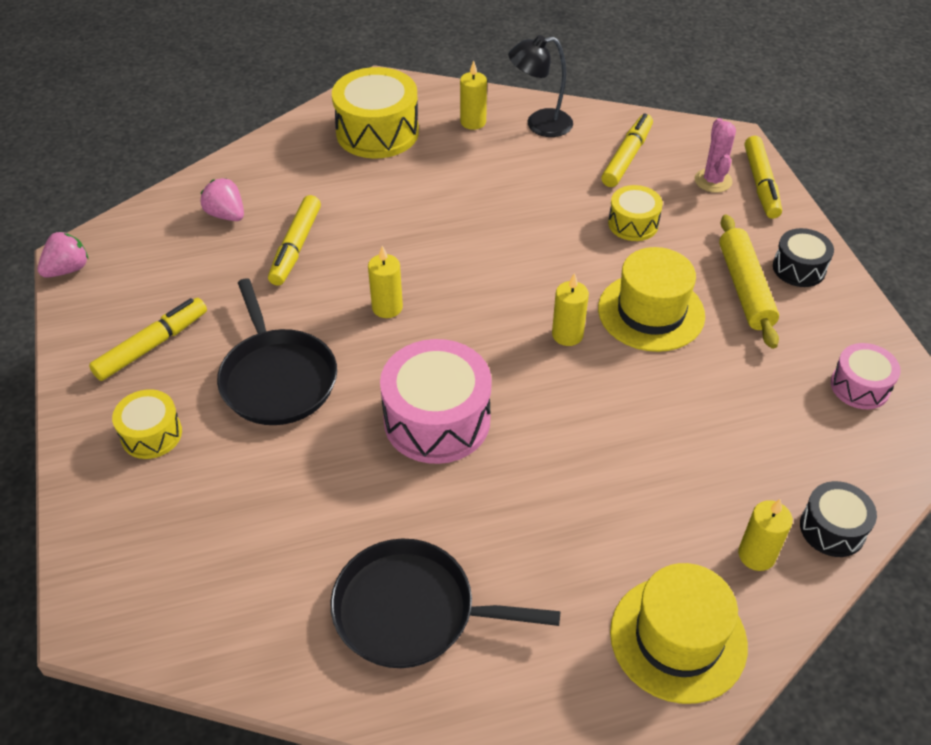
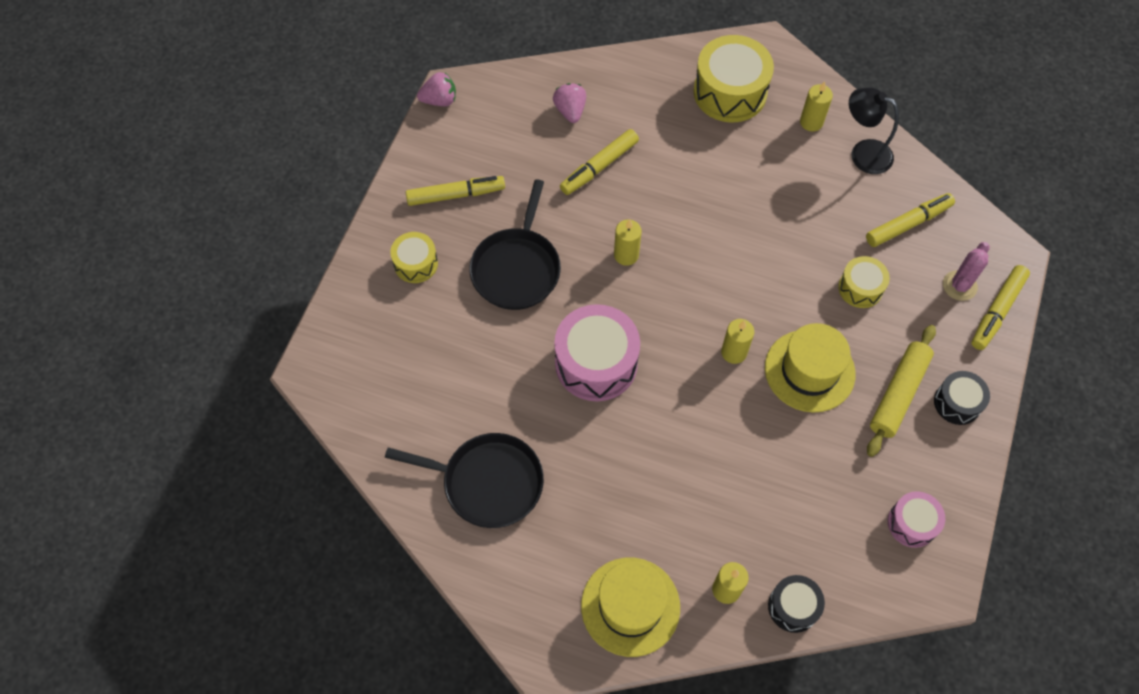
camera: 35 degrees right, 15 degrees up
(412, 611) = (487, 482): black pan -> black pan turned 150 degrees clockwise

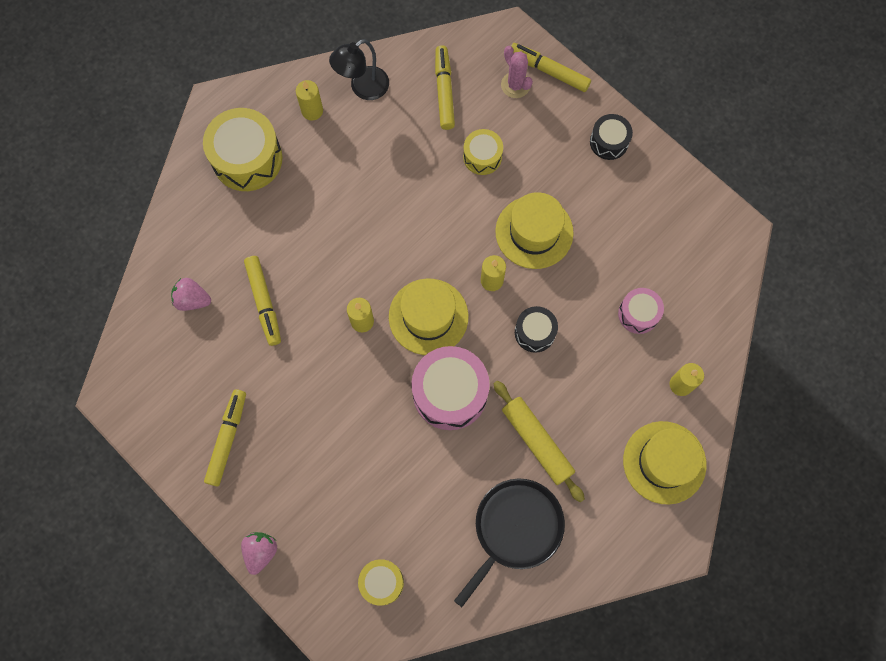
camera: 65 degrees left, 10 degrees up
(416, 263) = (280, 504): yellow drum -> yellow drum (382, 582)
(439, 100) = (116, 410): pink strawberry -> pink strawberry (261, 552)
(517, 268) = (329, 418): black pan -> none
(663, 310) = (428, 316): none -> yellow hat
(793, 607) = (713, 343): black drum -> black drum (534, 332)
(898, 394) = (583, 178): yellow rolling pin -> yellow rolling pin (537, 442)
(912, 523) = (686, 226): pink drum -> pink drum (638, 314)
(997, 311) = (549, 71): yellow marker -> yellow marker turned 150 degrees clockwise

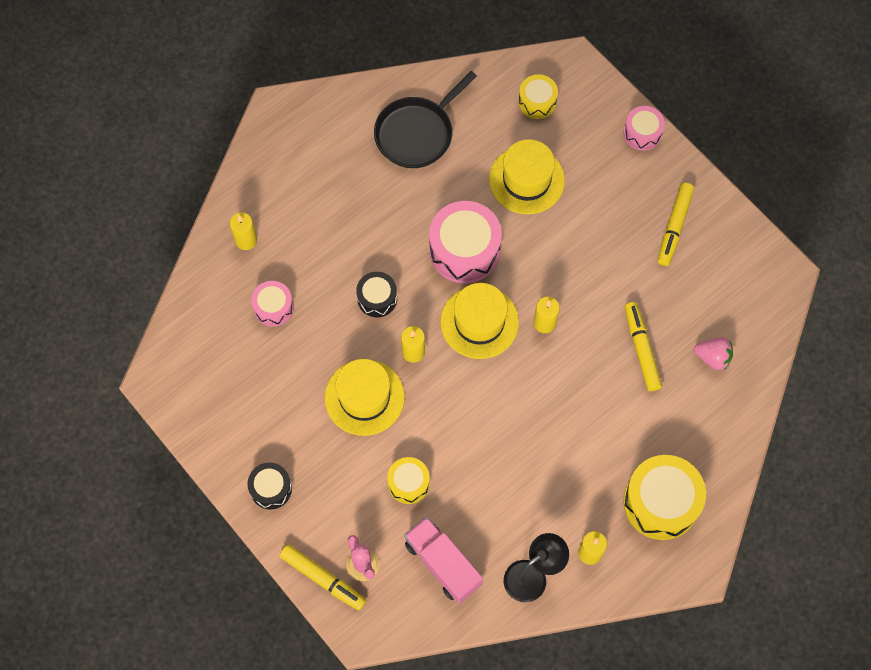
camera: 175 degrees left, 5 degrees down
(261, 552) = (642, 133): pink strawberry -> pink drum
(444, 91) = (442, 564): yellow marker -> pink truck
(537, 442) = (388, 201): yellow rolling pin -> none
(664, 462) = (275, 175): yellow hat -> yellow hat (526, 180)

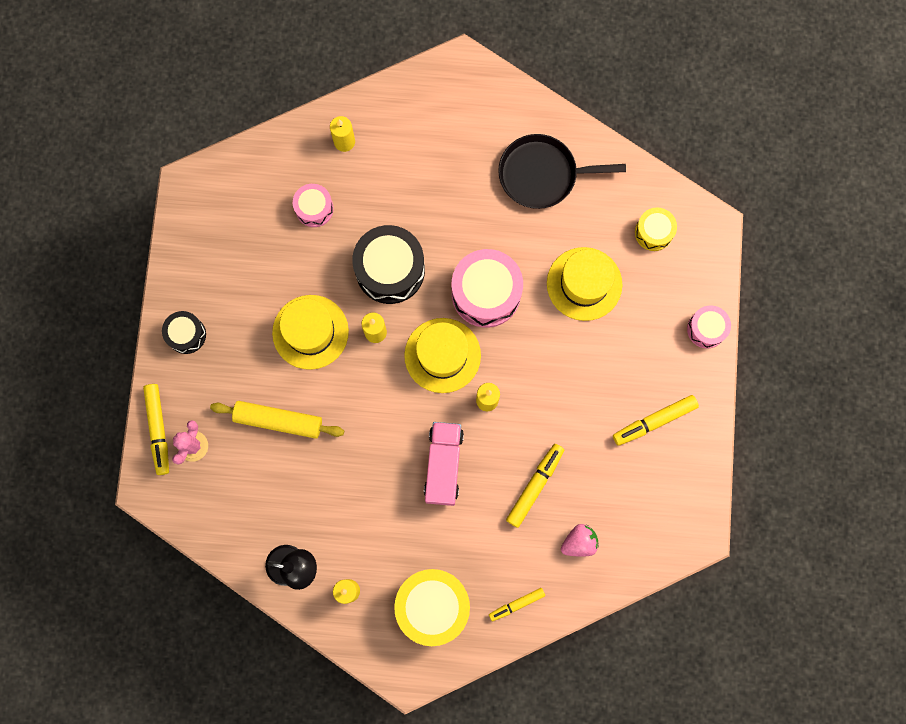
camera: 45 degrees right, 10 degrees up
(377, 298) = (390, 270): black drum -> black drum, size x1.80
(408, 483) = (278, 421): yellow drum -> yellow rolling pin
(442, 564) = (244, 498): pink truck -> pink truck (443, 465)
(712, 357) = (579, 542): pink strawberry -> pink strawberry turned 90 degrees counterclockwise
(717, 442) = (517, 604): none -> yellow marker

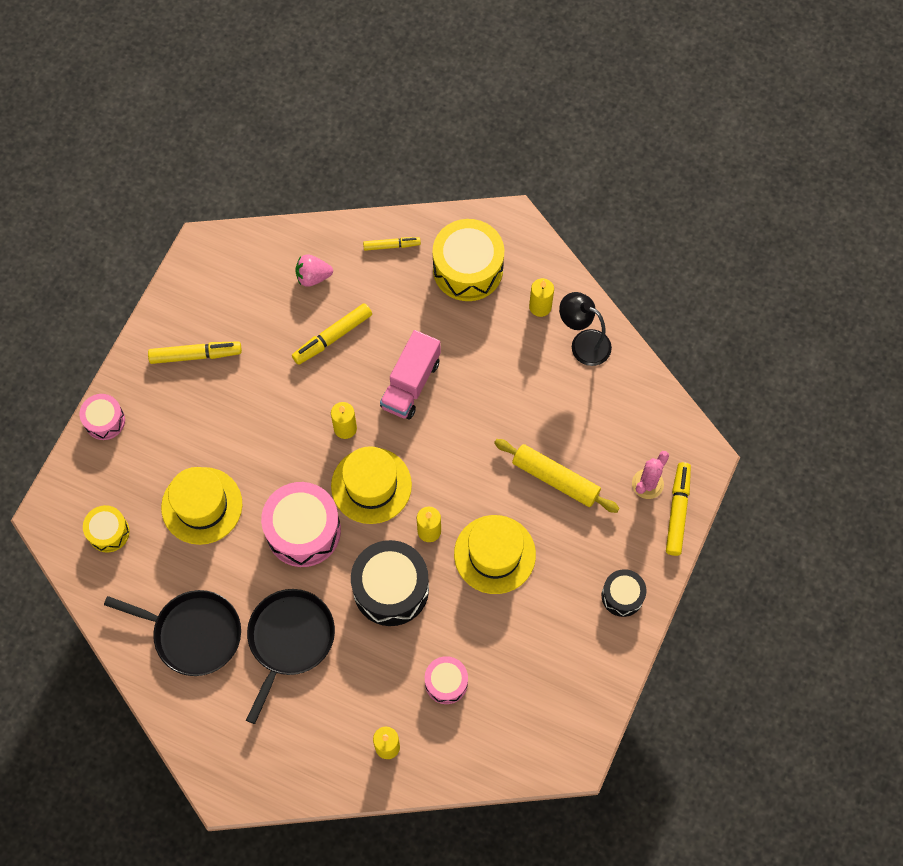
camera: 160 degrees left, 10 degrees down
(459, 197) = (289, 640): none -> black pan

